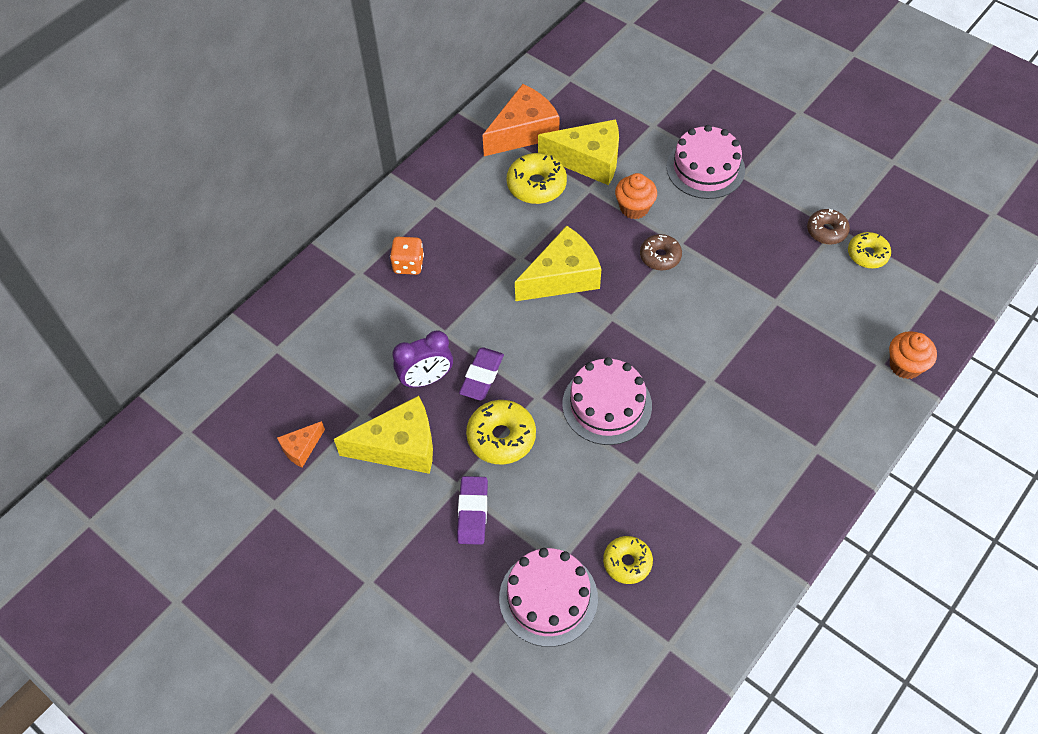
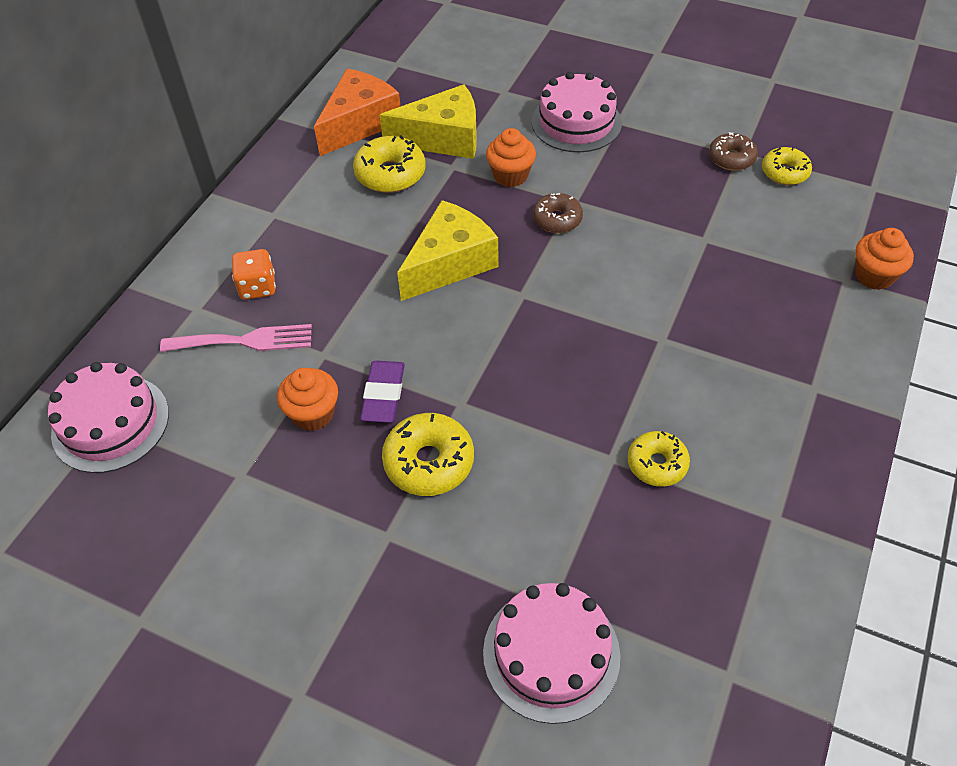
camera: 15 degrees left, 5 degrees down
(301, 448) = (164, 538): orange cheese -> none
(389, 308) = (245, 341): none -> pink fork
(399, 446) = (299, 504): yellow cheese -> none
(426, 379) = (313, 414): purple clock -> orange cupcake
(472, 512) = (418, 565): purple eraser -> none
(607, 405) = (549, 394): pink cake -> pink cake (110, 423)
(627, 562) = (638, 580): yellow donut -> yellow donut (657, 464)

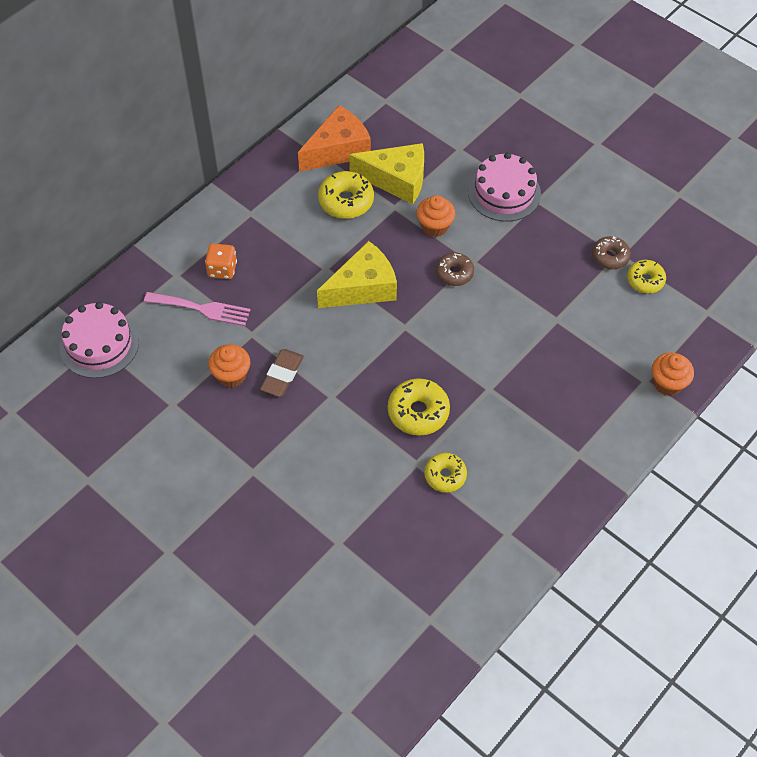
camera: 15 degrees right, 5 degrees up
(383, 395) = (282, 375): purple eraser -> brown eraser
(429, 462) = (296, 430): yellow donut -> yellow donut (418, 412)
(551, 653) = (326, 573): pink cake -> none

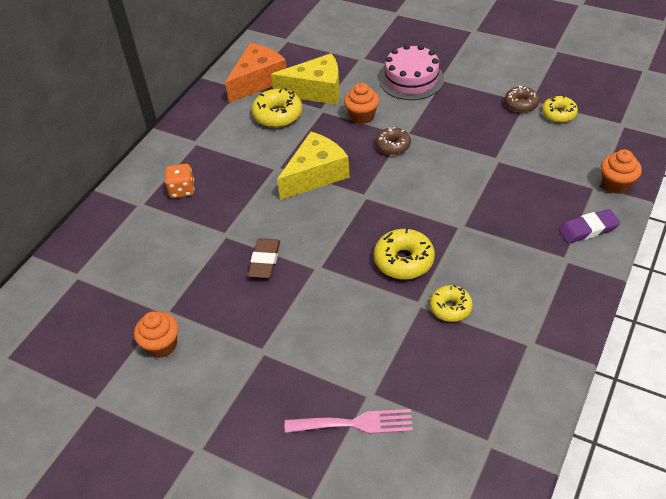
camera: 10 degrees left, 10 degrees down
(99, 344) = (80, 277): pink cake -> none
(202, 309) = (172, 225): pink fork -> pink fork (355, 423)
(231, 375) = (216, 273): orange cupcake -> orange cupcake (161, 345)
(615, 427) = (588, 229): none -> purple eraser

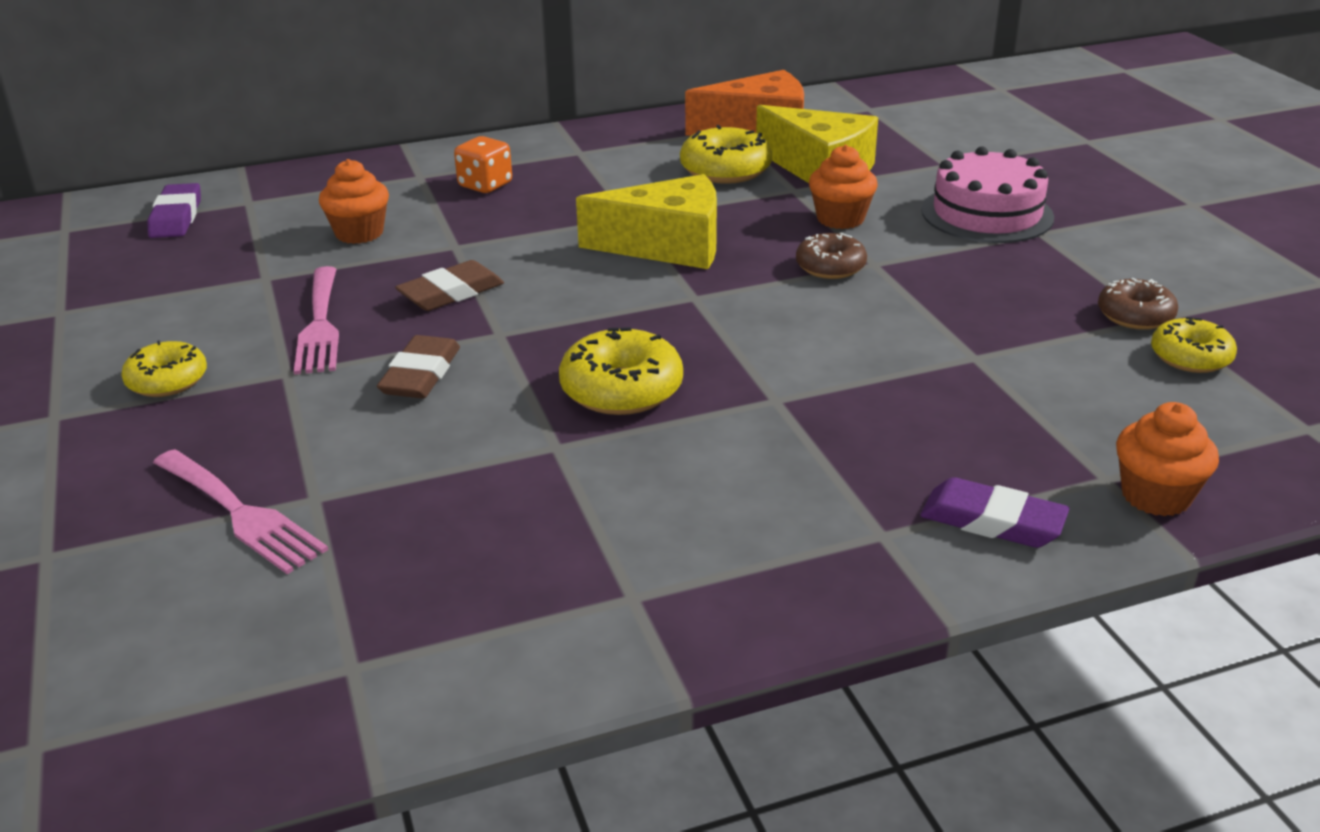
camera: 40 degrees right, 15 degrees down
(54, 309) = (176, 217): none -> purple eraser
(161, 345) = (205, 303): orange cupcake -> orange cupcake (359, 233)
(235, 317) = (320, 325): none -> pink fork
(319, 310) = (421, 374): none -> brown eraser
(450, 308) = (590, 477): yellow donut -> yellow donut (167, 381)

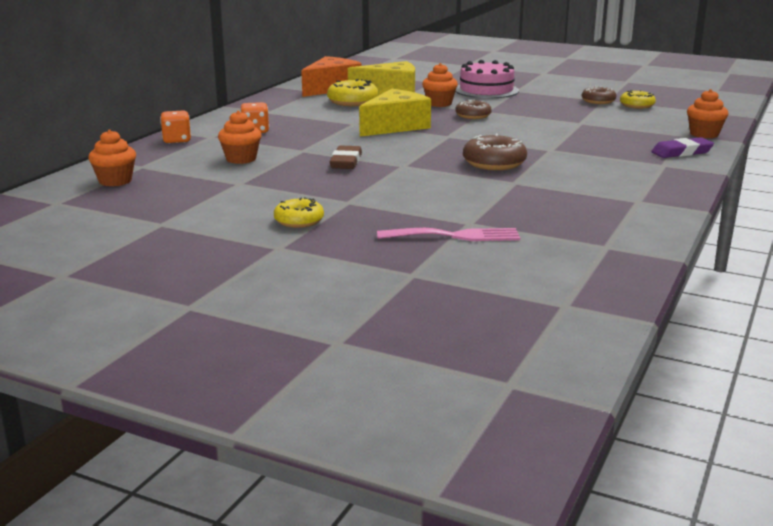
camera: 45 degrees left, 10 degrees down
(176, 217) = (115, 181): purple eraser -> orange cupcake
(320, 325) = (316, 186): pink fork -> none
(373, 169) = (177, 140): none -> orange dice
(421, 374) = (407, 184): brown eraser -> none
(621, 389) = (494, 163): yellow donut -> brown donut

